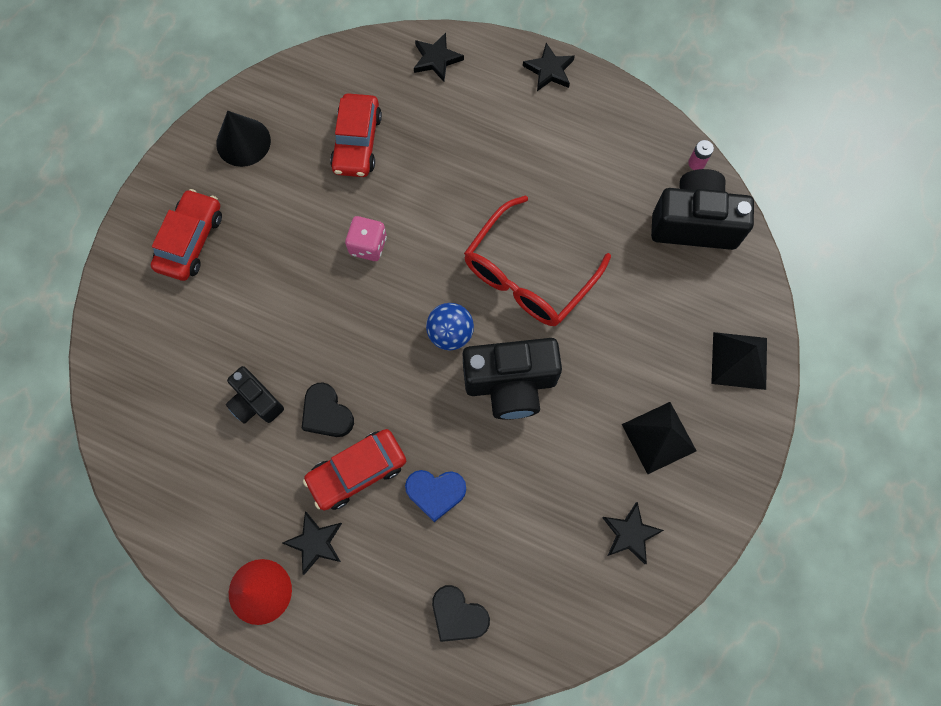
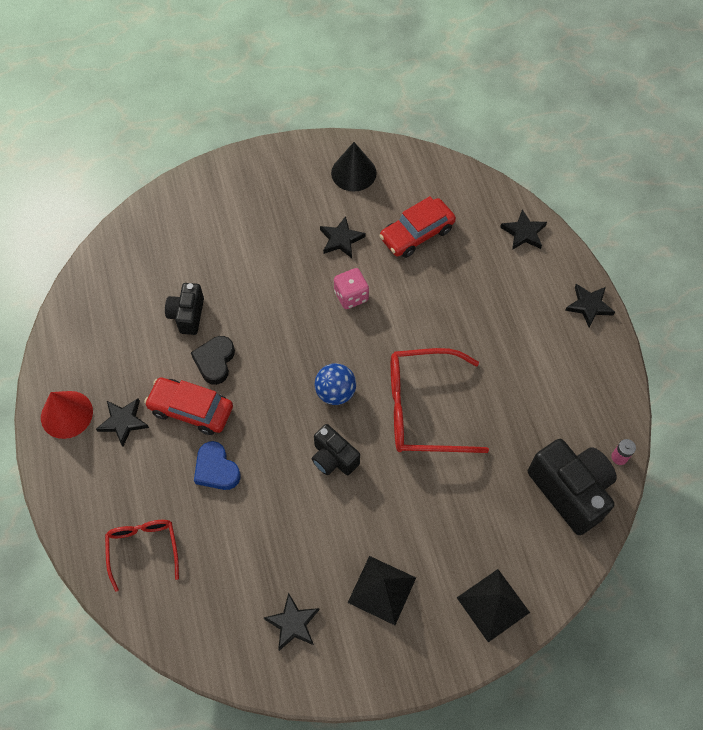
camera: 50 degrees right, 10 degrees down
(190, 240) = (261, 197): red car -> none
(303, 208) = (341, 239): none -> black star
(458, 615) = (143, 549): black heart -> red glasses
(510, 384) = (333, 458): black camera -> black camera, size x0.58

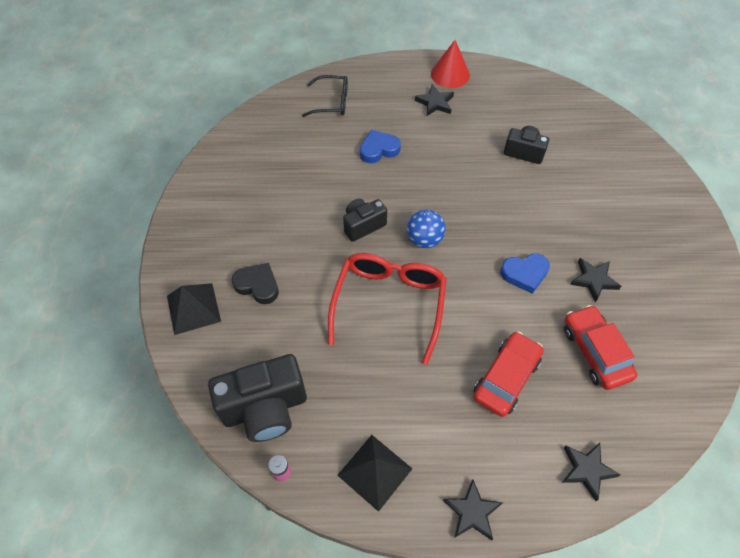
camera: 105 degrees right, 5 degrees down
(143, 549) = (332, 102): red glasses -> black glasses
(191, 410) = (434, 142): red car -> red car (506, 378)
(215, 361) = (475, 163): black heart -> black heart (258, 285)
(293, 623) = (242, 174): black star -> none
(351, 296) = (524, 274): pink dice -> blue heart
(353, 172) = (682, 311): black cone -> none
(382, 590) = (241, 233): black pyramid -> black pyramid (374, 471)

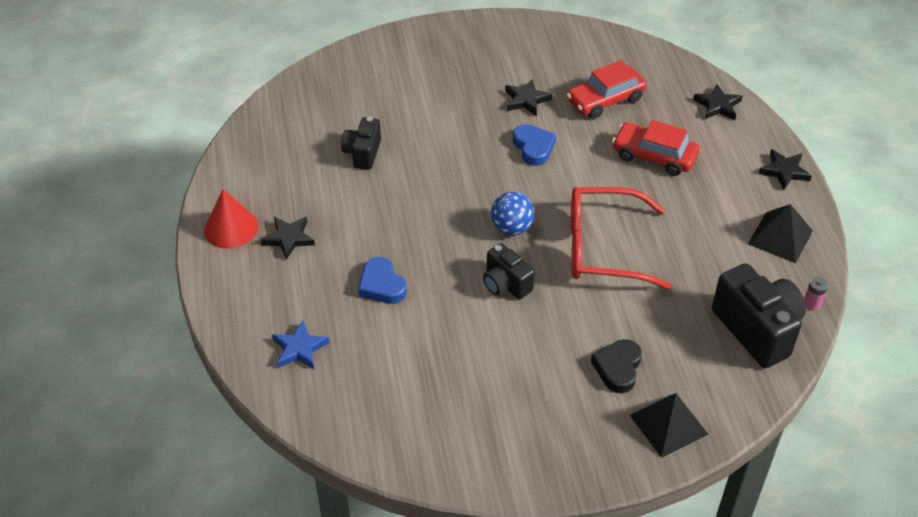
camera: 100 degrees left, 10 degrees down
(332, 102) = (299, 348): black glasses -> blue star

